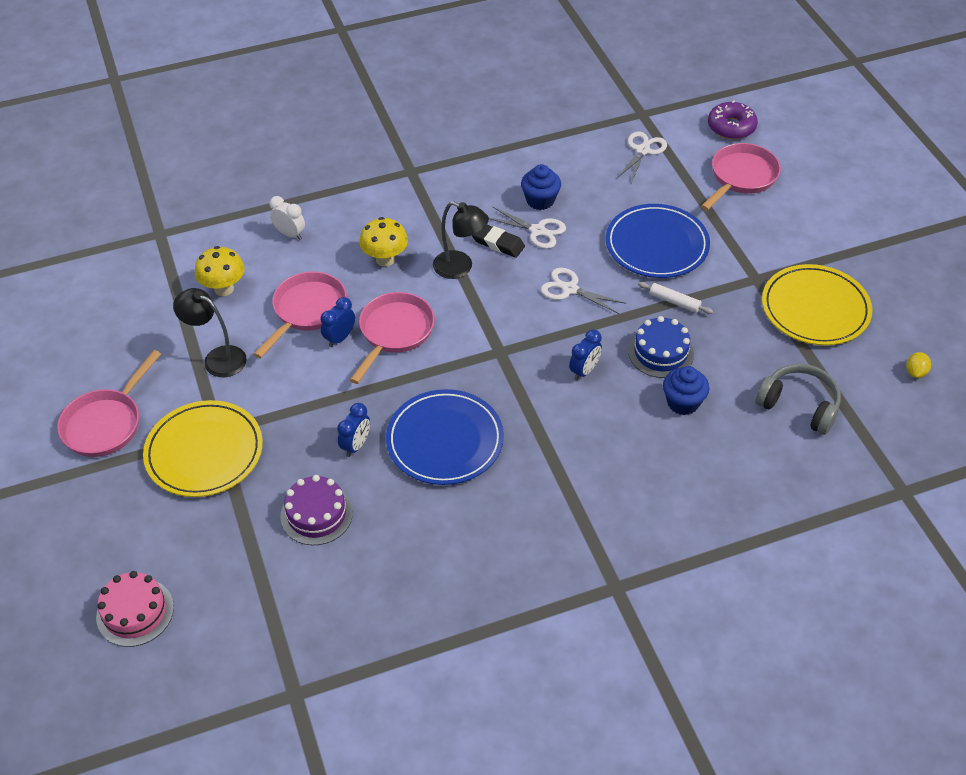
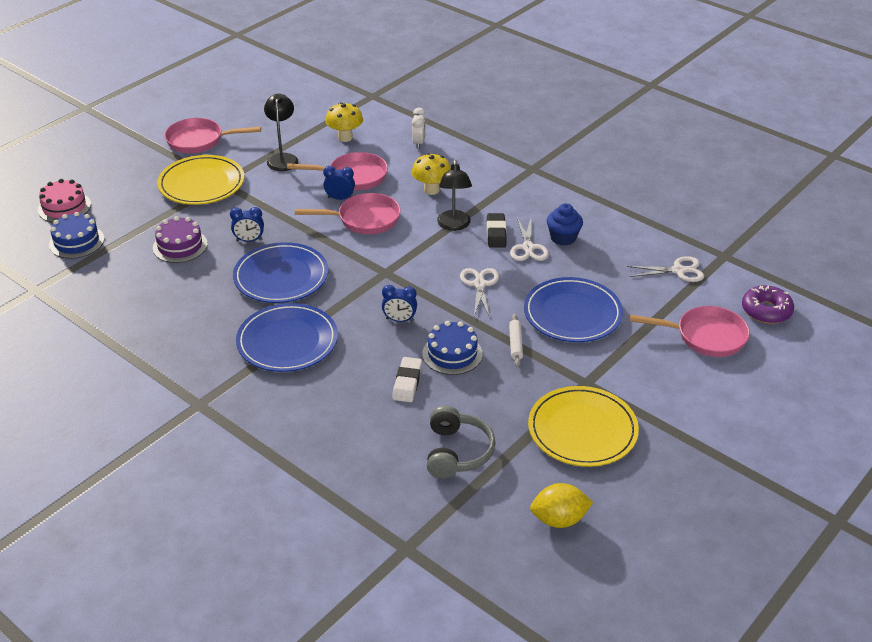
camera: 60 degrees right, 10 degrees down
(225, 619) = (76, 242): none -> blue cake
(560, 474) = (287, 341): none -> blue plate
(683, 402) = (407, 383): blue cupcake -> white eraser
(915, 372) = (559, 519): yellow lemon -> yellow lemon, size x1.78

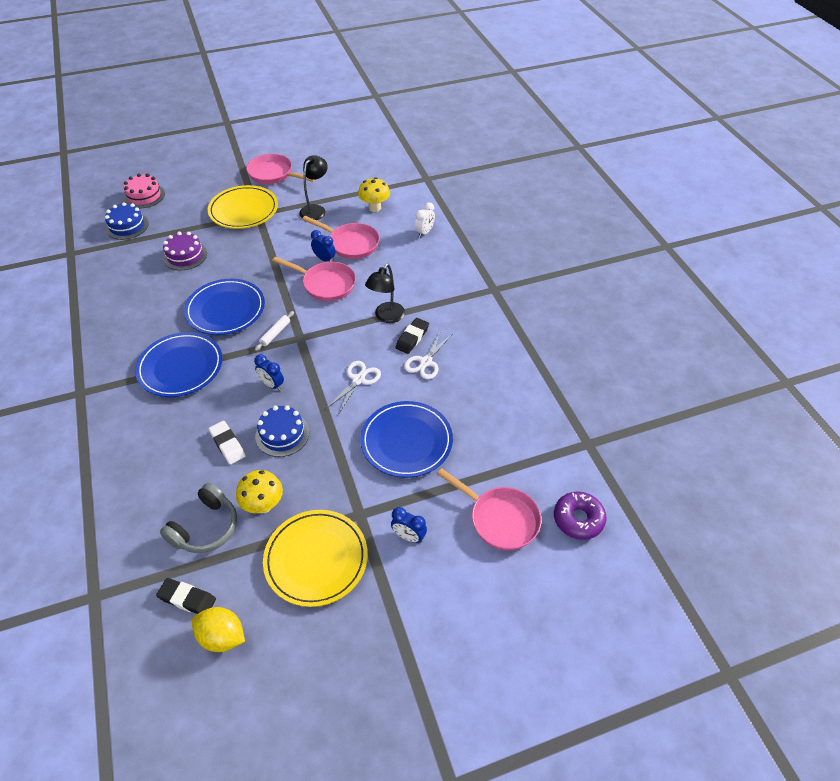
camera: 30 degrees right, 10 degrees up
(249, 240) = (232, 269): blue clock -> blue clock (409, 536)
(407, 383) = (227, 444): white eraser -> white eraser turned 75 degrees counterclockwise
(431, 190) = (397, 278): yellow mushroom -> yellow mushroom (263, 505)
(498, 509) = (187, 599): none -> black eraser
(515, 344) = (337, 448): white rolling pin -> white rolling pin (275, 333)
(563, 238) = (462, 365): blue cupcake -> none
(678, 270) = (533, 440): white scissors -> none

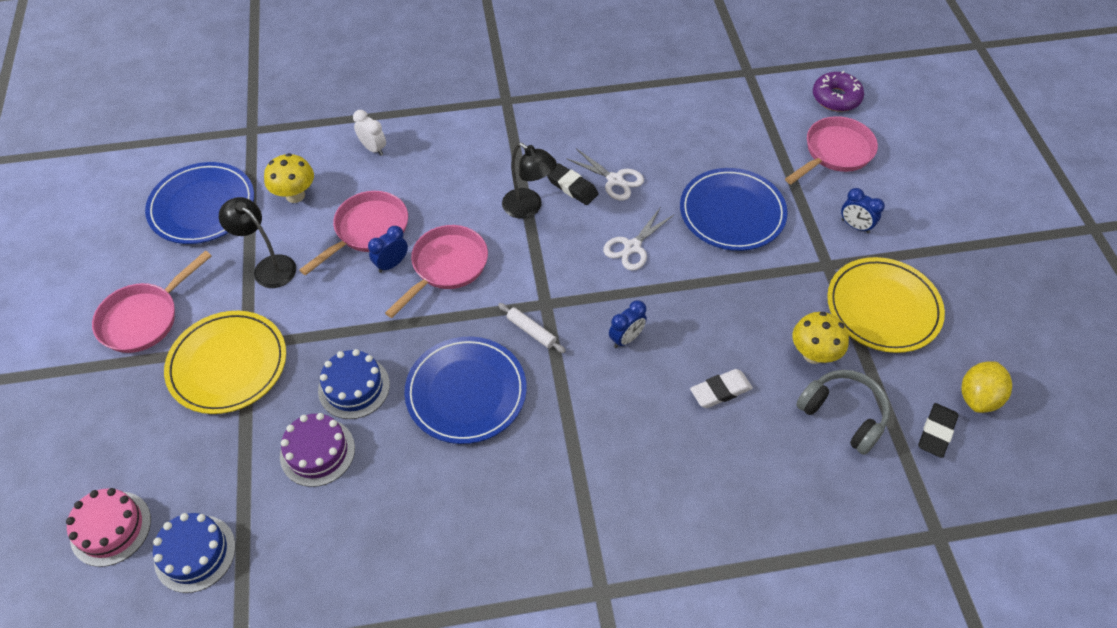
camera: 80 degrees left, 5 degrees up
(180, 367) = (573, 450): blue plate -> blue plate (202, 206)
(282, 434) = (710, 331): blue cake -> blue cake (354, 387)
(358, 380) = (632, 247): white scissors -> white scissors turned 90 degrees counterclockwise
(409, 536) = (855, 226): blue clock -> blue clock turned 90 degrees clockwise

